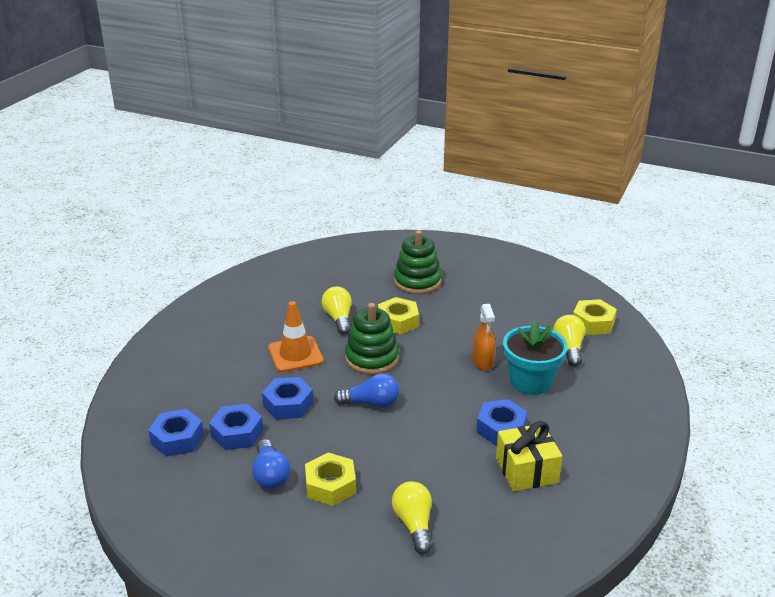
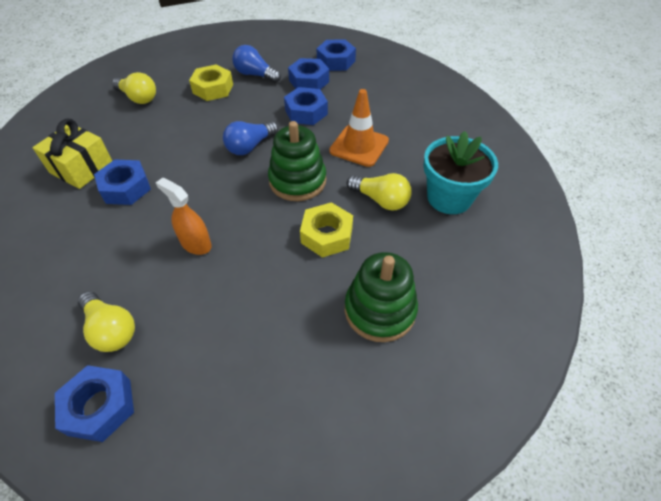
camera: 135 degrees right, 20 degrees up
(531, 381) = (129, 252): turquoise flower pot -> turquoise flower pot (449, 198)
(593, 323) = (100, 406): yellow nut -> blue nut

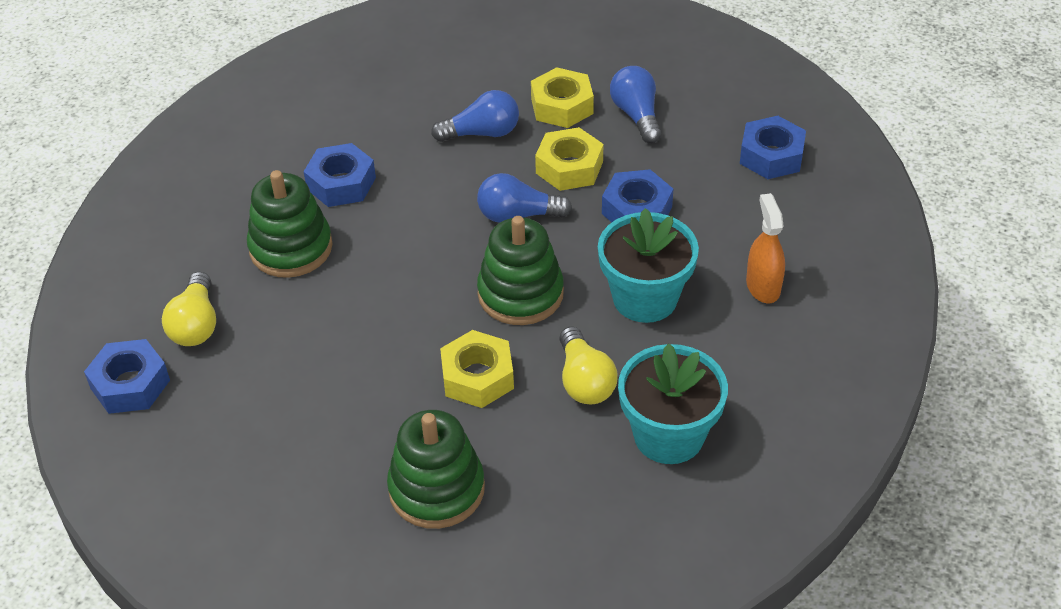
camera: 45 degrees right, 5 degrees down
(82, 168) = (322, 130): yellow gift -> none
(131, 241) = (291, 248): none -> green stacking toy
(138, 98) = (464, 69): yellow light bulb -> none
(184, 120) = (482, 133): none -> blue light bulb
(196, 244) = (343, 293): orange spray bottle -> orange spray bottle (763, 286)
(250, 112) = (569, 167): none -> yellow nut
(309, 81) = (695, 166): blue nut -> none
(359, 146) = (645, 298): orange traffic cone -> turquoise flower pot

